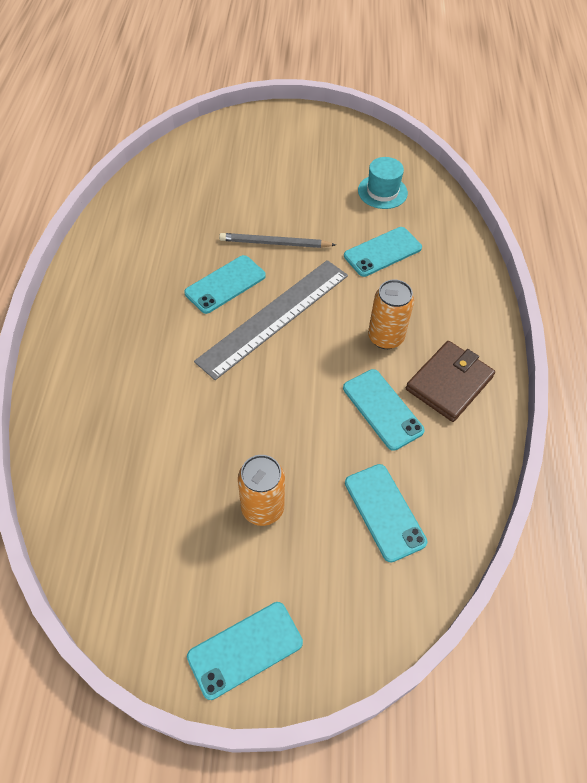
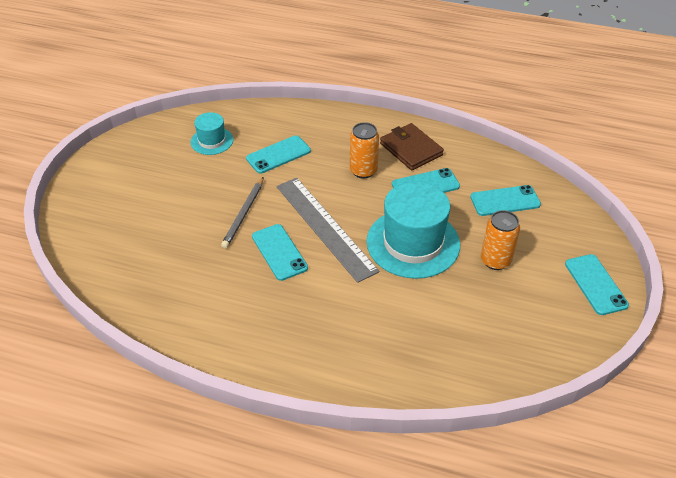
camera: 75 degrees left, 10 degrees down
(271, 408) = (413, 243): none -> turquoise hat
(382, 252) = (278, 155): turquoise phone -> turquoise phone turned 75 degrees clockwise

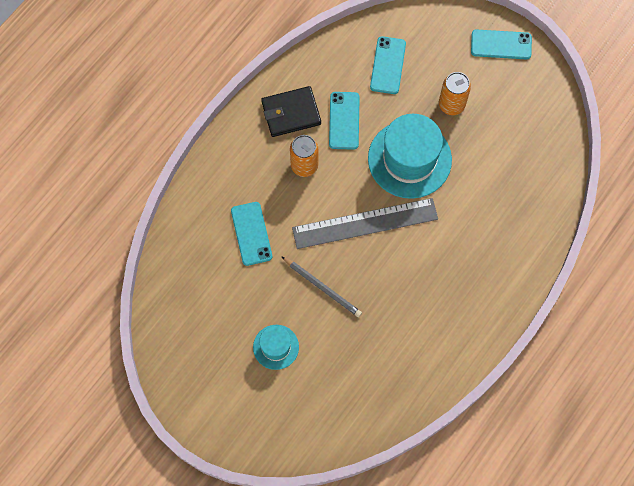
camera: 70 degrees left, 25 degrees up
(212, 141) = (204, 290): turquoise hat -> turquoise hat (276, 347)
(279, 252) = (381, 270): turquoise phone -> none
(411, 149) = (291, 113): brown wallet -> black wallet

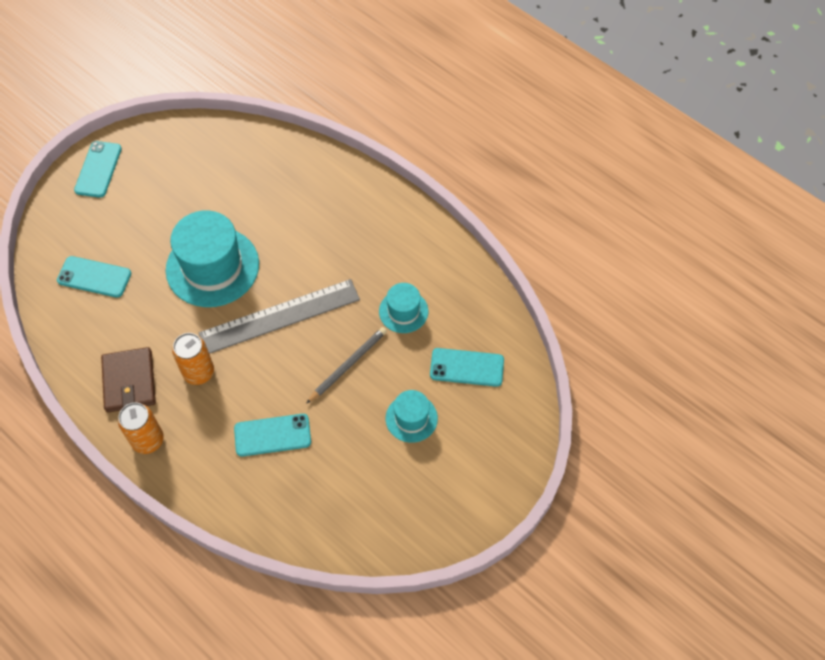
camera: 85 degrees left, 10 degrees down
(291, 113) = (129, 381): black wallet -> brown wallet
(344, 120) = (152, 327): turquoise phone -> turquoise phone (467, 367)
(365, 223) = (280, 316): grey ruler -> grey ruler turned 75 degrees clockwise
(382, 330) = (403, 311): none -> turquoise hat
(451, 104) = (157, 221): orange can -> orange can (148, 440)

